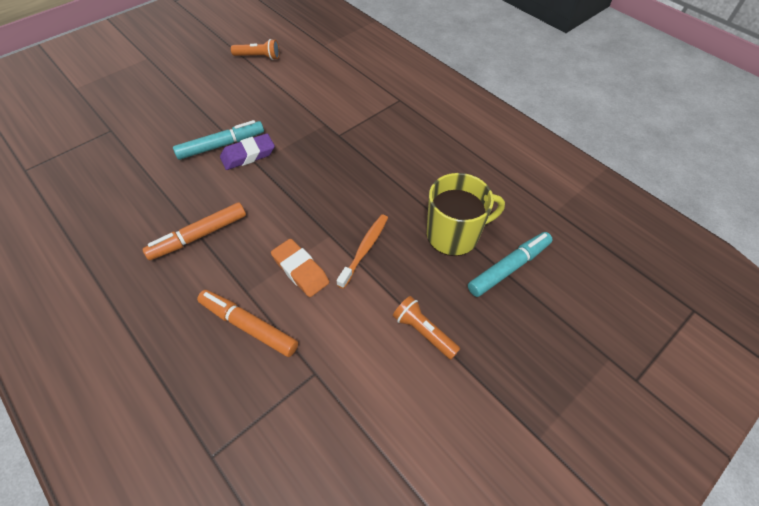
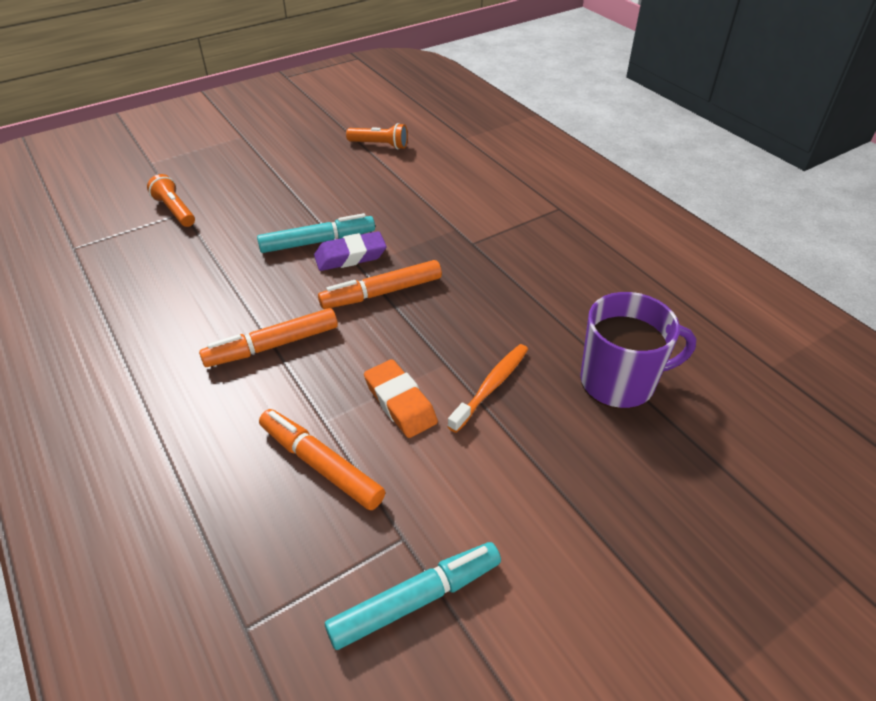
camera: 10 degrees right, 10 degrees down
(276, 183) = (382, 293): none -> orange marker
(423, 332) = (564, 504): orange flashlight -> orange flashlight (175, 210)
(454, 235) = (619, 381): yellow mug -> purple mug
(509, 267) = (697, 433): turquoise marker -> turquoise marker (416, 599)

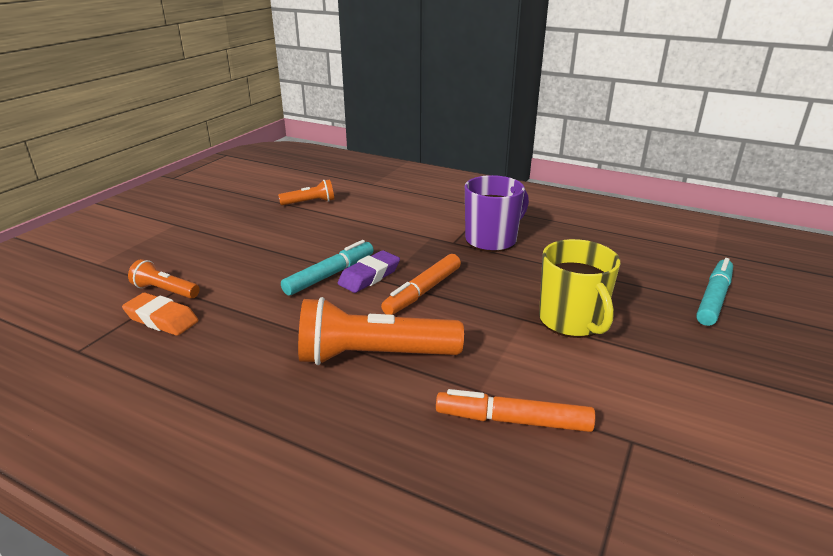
camera: 30 degrees left, 15 degrees down
(272, 346) = (374, 356): orange marker -> orange flashlight
(400, 403) = (522, 355): orange eraser -> orange eraser (161, 319)
(416, 599) = (691, 476): turquoise marker -> turquoise marker (713, 298)
(491, 386) = (572, 321): orange toothbrush -> yellow mug
(619, 381) = (645, 289): purple mug -> purple mug (492, 240)

